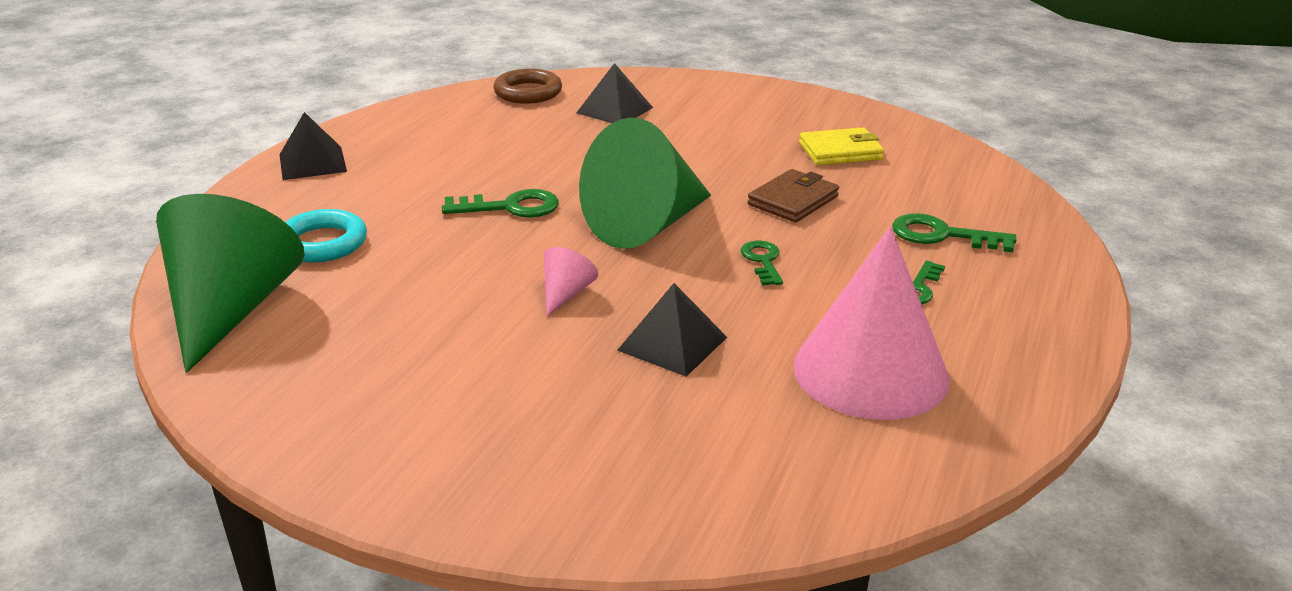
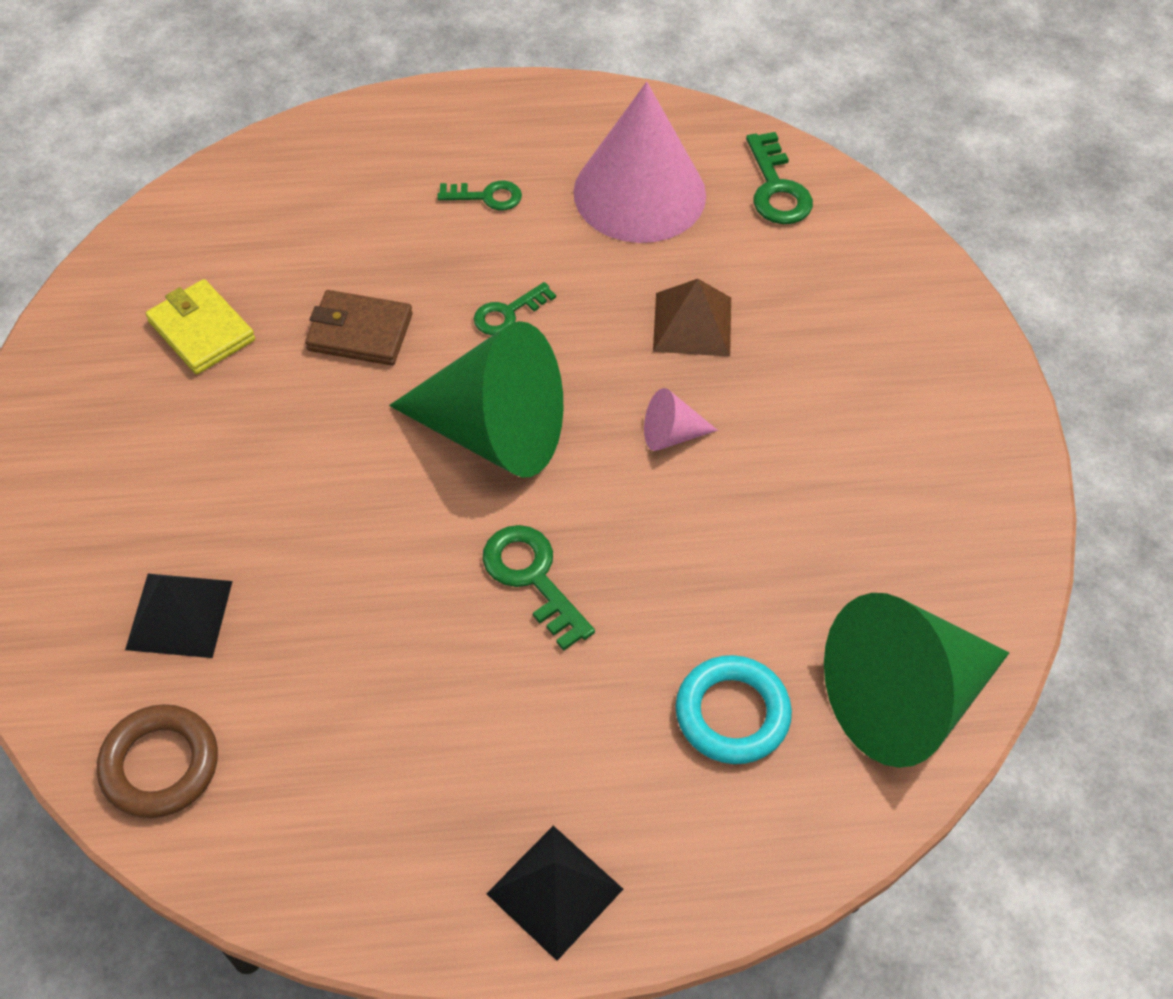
camera: 120 degrees left, 25 degrees up
(672, 343) = (692, 324): black pyramid -> brown pyramid
(942, 235) = (370, 202): green key -> green key (776, 188)

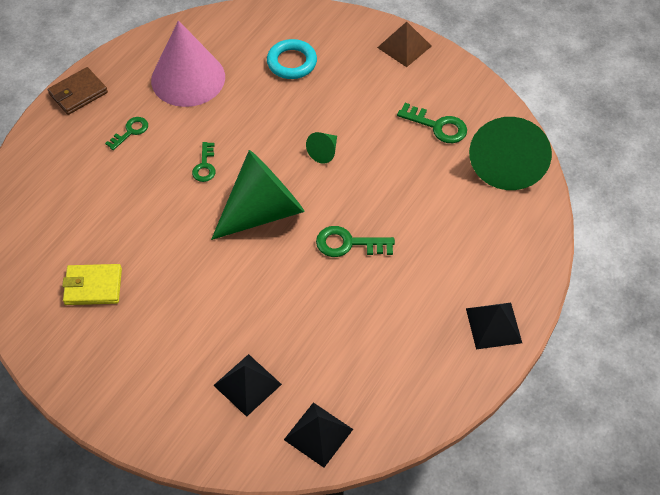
camera: 50 degrees left, 0 degrees up
(160, 765) = (318, 434): brown ring -> black pyramid
(360, 332) = (158, 226): brown wallet -> brown wallet (78, 93)
(671, 434) = (324, 152): pink cone -> green cone
(692, 324) = (276, 108): brown pyramid -> brown pyramid (404, 46)
(732, 714) = (468, 219): turquoise ring -> turquoise ring (292, 62)
(776, 188) = (235, 32): green key -> green key (437, 126)

